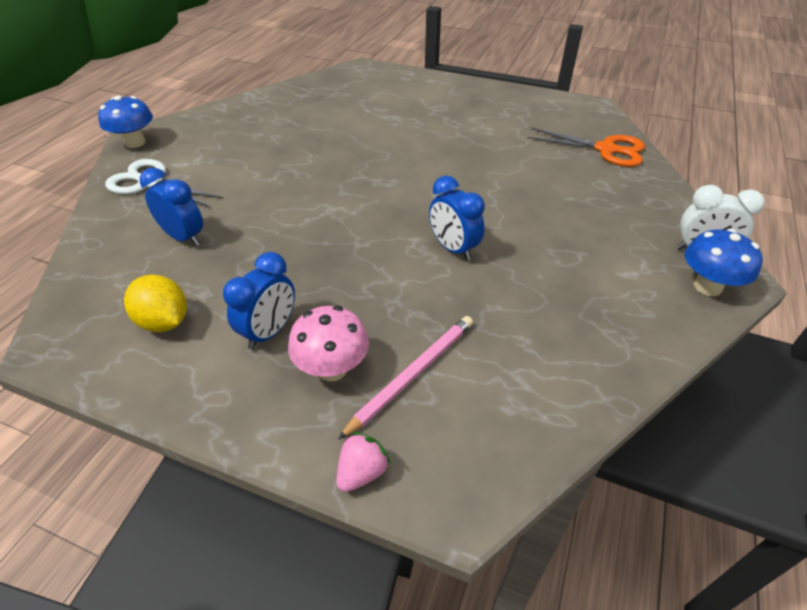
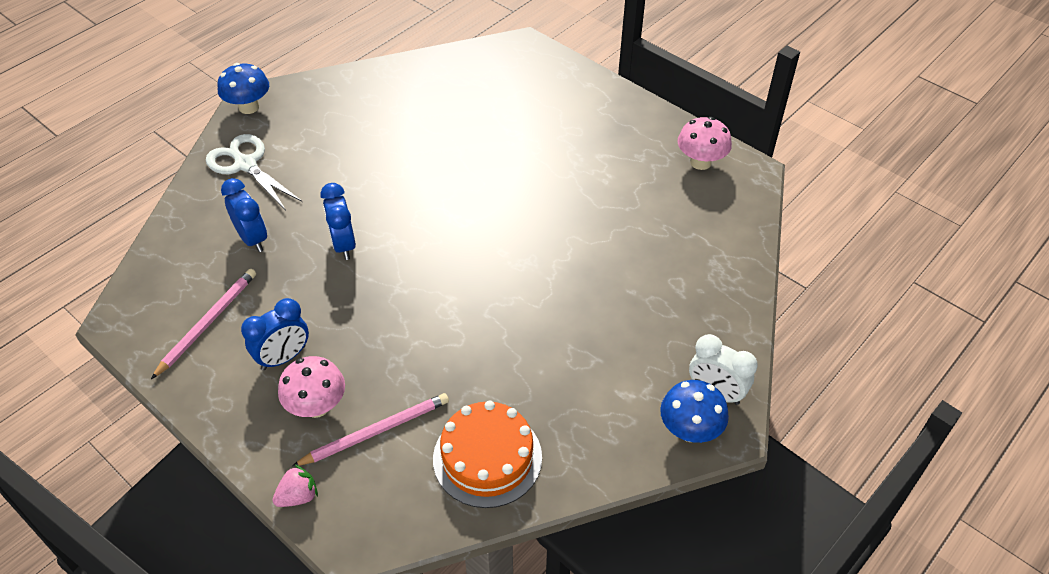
camera: 20 degrees right, 5 degrees up
(164, 322) = (208, 323): yellow lemon -> pink pencil
(453, 249) = (480, 319): blue clock -> blue clock (343, 245)
(545, 365) = (487, 458): none -> orange cake
(552, 108) = (700, 162): none -> pink mushroom
(605, 149) = (716, 238): orange scissors -> none

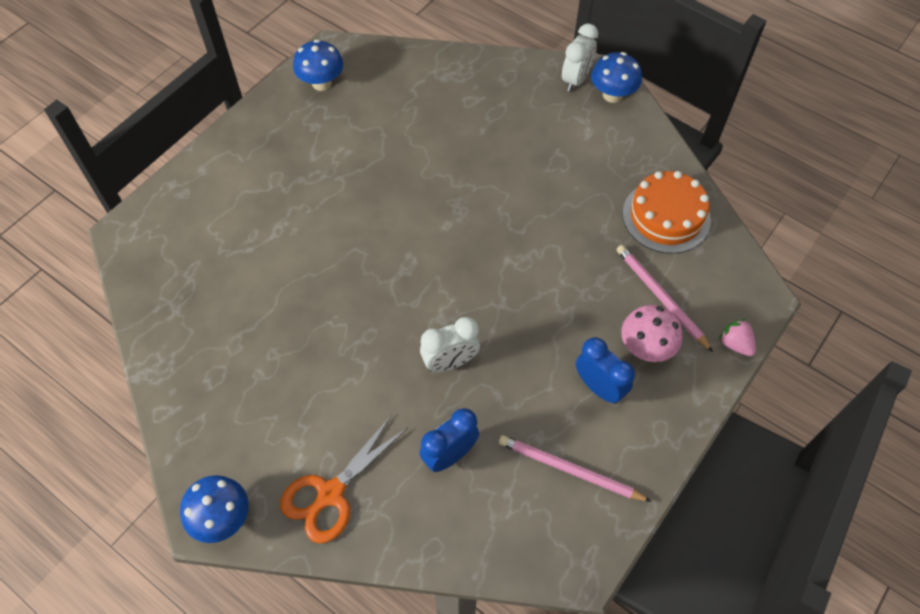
camera: 95 degrees left, 10 degrees up
(246, 164) = (331, 493): white scissors -> orange scissors
(343, 245) = (450, 362): blue clock -> white clock
(700, 162) = (321, 83): pink mushroom -> blue mushroom

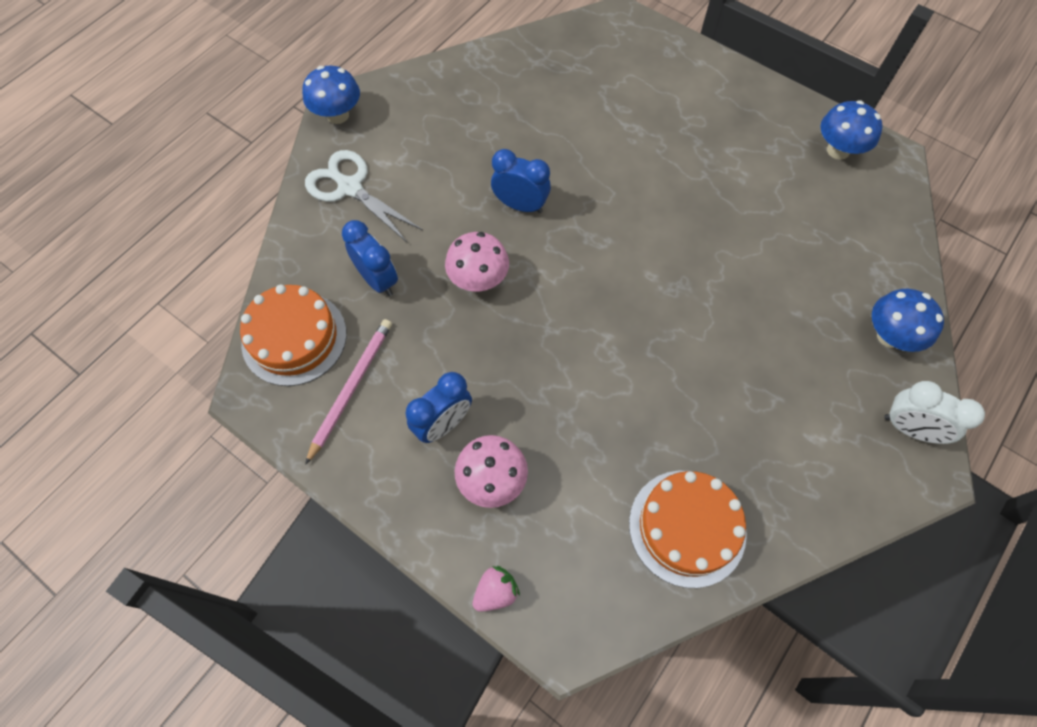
camera: 90 degrees right, 5 degrees up
(331, 493) = (350, 187): orange scissors -> white scissors
(365, 326) = (520, 205): none -> blue clock
(450, 362) = (478, 280): white clock -> pink mushroom
(518, 531) = (294, 338): none -> orange cake
(612, 95) = (891, 476): blue mushroom -> blue mushroom (889, 336)
(660, 297) = (562, 506): pink pencil -> none

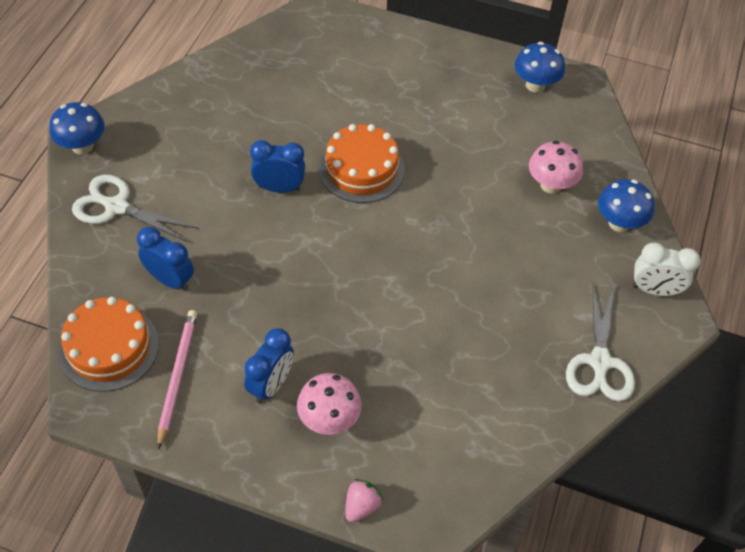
camera: 20 degrees left, 10 degrees down
(478, 280) = (262, 259): pink mushroom -> pink mushroom (551, 185)
(687, 527) = (503, 411): orange cake -> orange cake (361, 169)
(817, 499) = (600, 362): none -> white scissors

